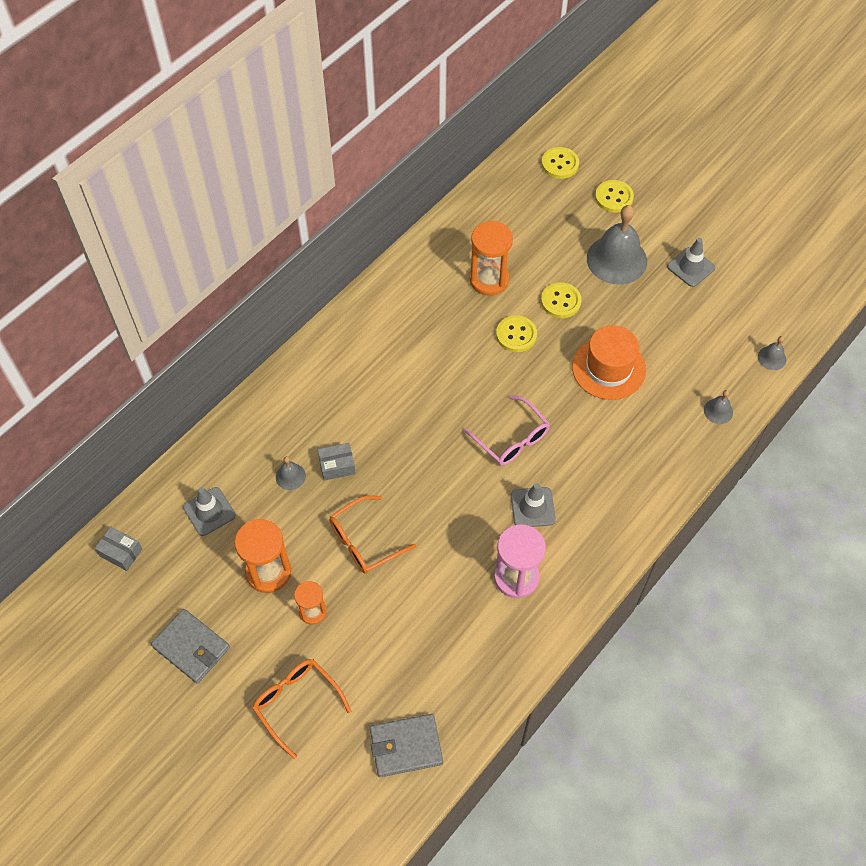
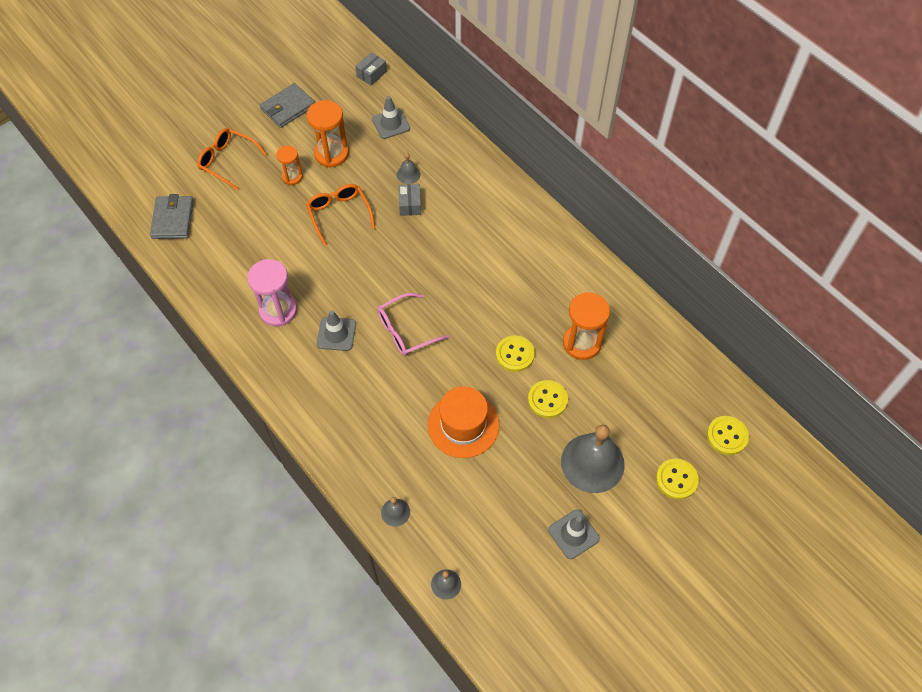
camera: 100 degrees right, 0 degrees up
(296, 703) = (227, 161): orange glasses -> orange glasses turned 120 degrees counterclockwise

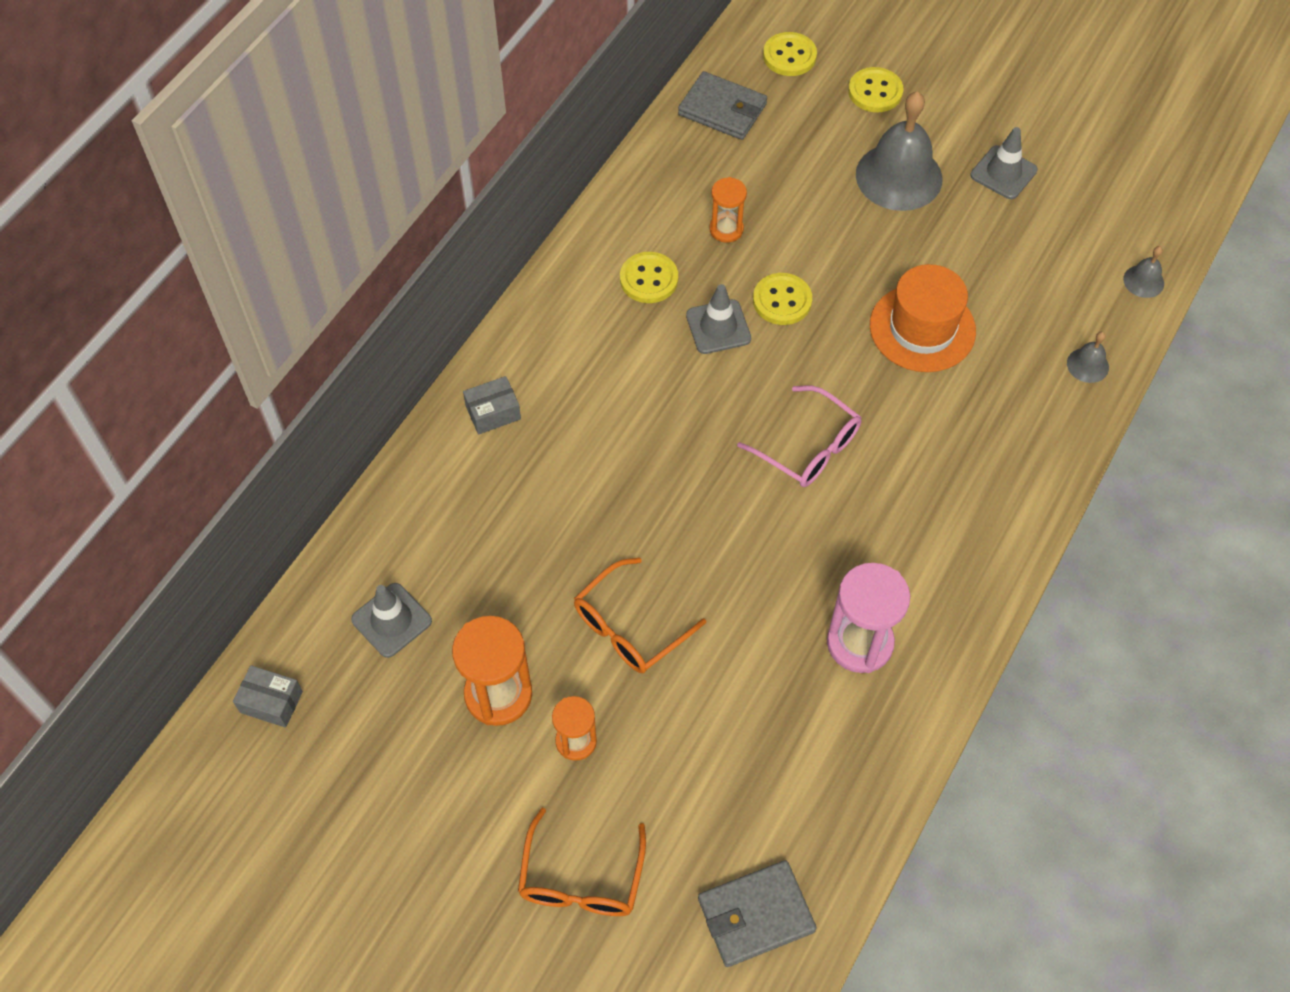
camera: 110 degrees left, 0 degrees up
(288, 107) = (407, 824): grey wallet -> grey wallet (722, 109)
(336, 334) = (860, 540): grey traffic cone -> grey traffic cone (718, 327)
(408, 174) = (501, 550): grey bell -> none
(410, 204) = (566, 525): grey box -> grey box (493, 412)
(547, 400) = (834, 245): yellow button -> yellow button (649, 279)
(582, 343) = (726, 229): orange hourglass -> orange hourglass, size x0.60

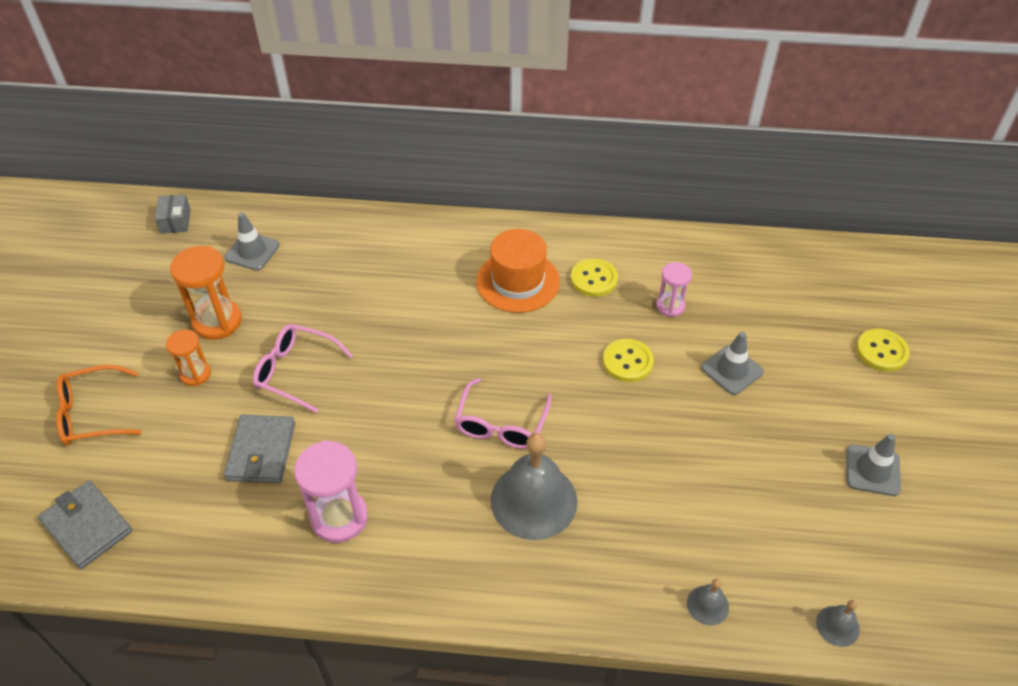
camera: 65 degrees right, 10 degrees down
(493, 412) = (432, 240): grey box -> none
(629, 627) = (295, 371): orange glasses -> pink glasses
(718, 327) = (577, 332): grey traffic cone -> grey traffic cone (731, 370)
(722, 109) = (781, 265): grey wallet -> grey wallet (261, 451)
(726, 229) = (670, 306): orange hourglass -> pink hourglass
(789, 56) = (868, 286): yellow button -> none
(899, 176) = (807, 396): grey bell -> grey bell (534, 500)
(922, 328) = (663, 463): orange hat -> orange hat (518, 281)

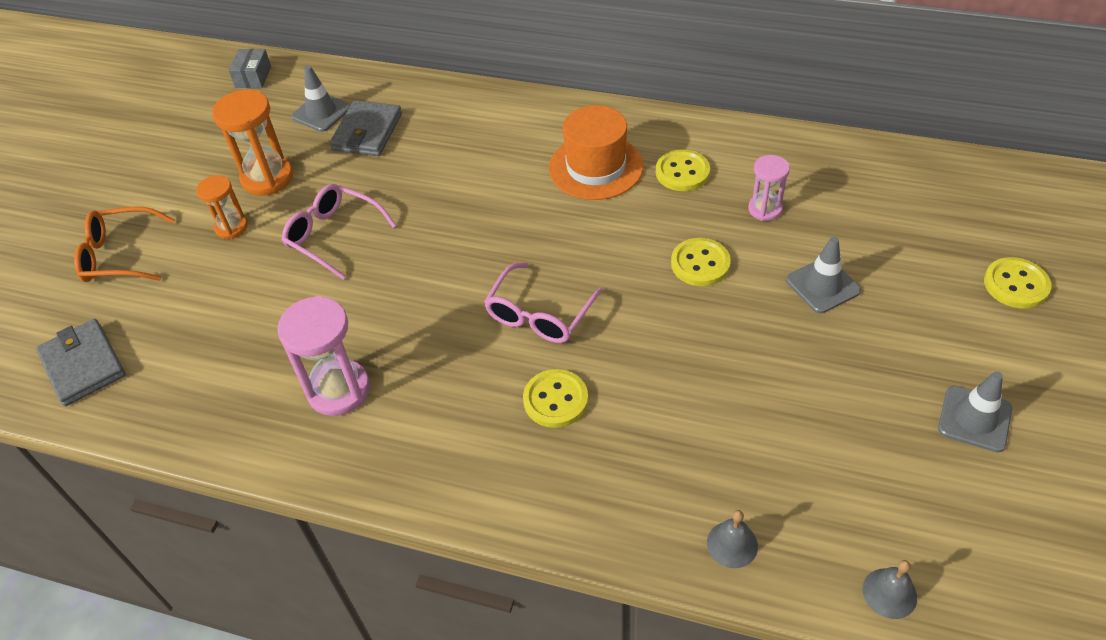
camera: 15 degrees right, 0 degrees up
(261, 451) = (276, 312): grey wallet -> grey wallet (367, 132)
(534, 500) = (555, 400): grey bell -> yellow button

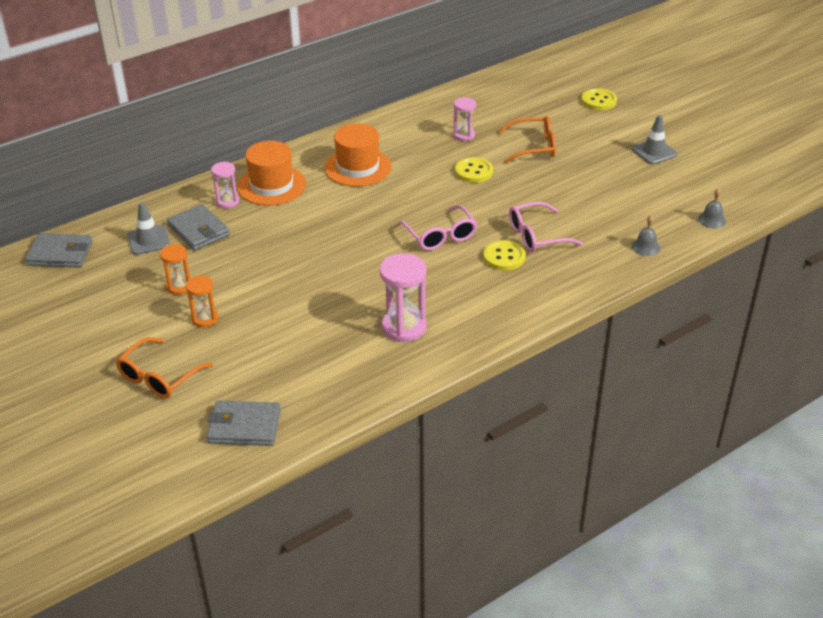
camera: 55 degrees left, 10 degrees down
(253, 77) = (60, 254): grey box -> grey wallet
(267, 178) = (179, 286): orange hourglass -> orange hourglass, size x0.60
(333, 235) = (274, 281): pink glasses -> pink glasses (536, 236)
(433, 119) = (227, 201): none -> pink hourglass
(492, 129) = (271, 185): none -> orange hat
(682, 172) = (403, 144): yellow button -> none
(822, 285) = (534, 146): grey traffic cone -> orange glasses

